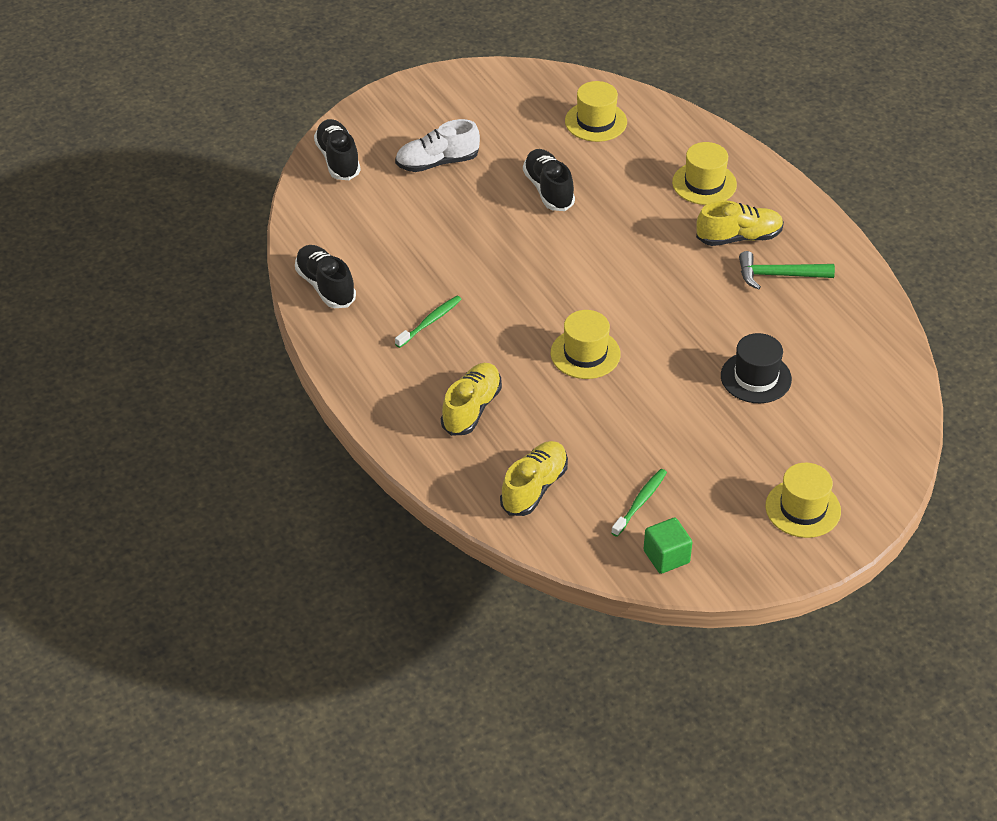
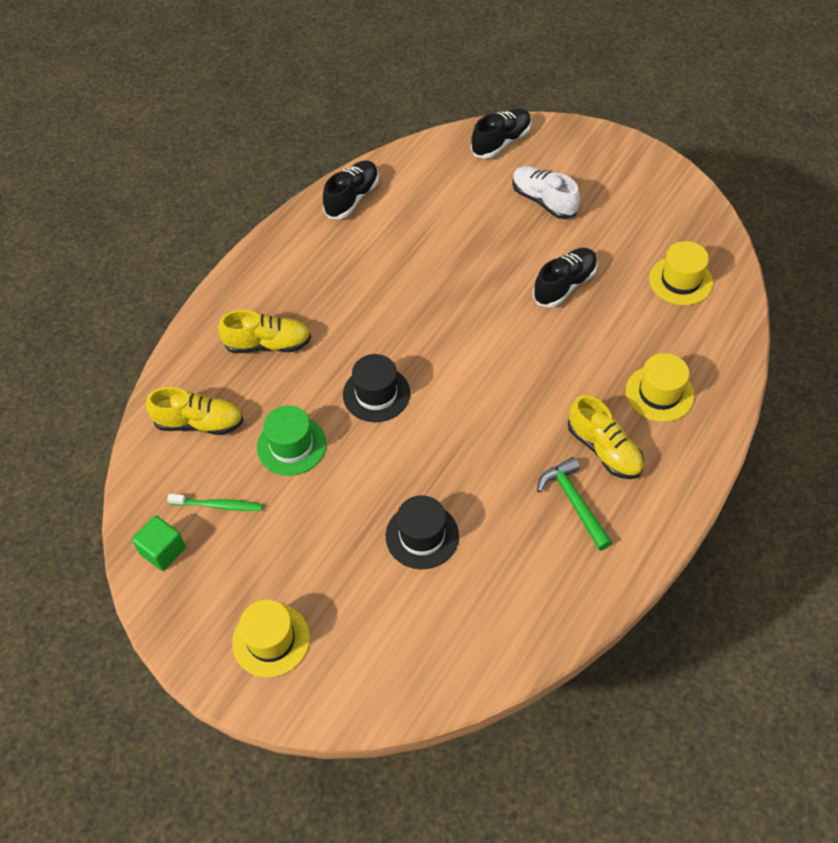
camera: 65 degrees right, 10 degrees up
(430, 322) = (352, 276): green toothbrush -> none
(585, 354) = (376, 394): yellow hat -> black hat
(605, 430) = (291, 445): none -> green hat

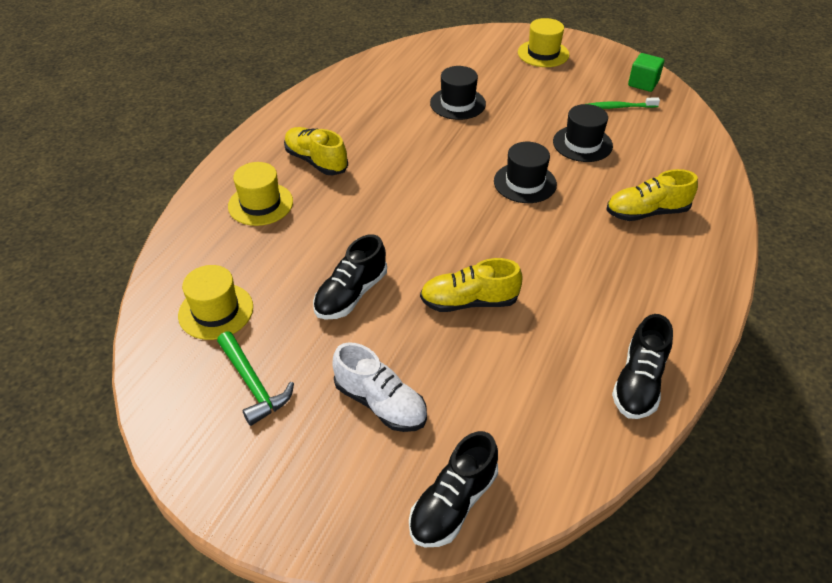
camera: 170 degrees right, 10 degrees down
(199, 423) = (669, 151): yellow shoe -> yellow shoe (469, 302)
(291, 445) = (582, 144): green hat -> black hat
(574, 502) = (342, 129): green hammer -> green hammer (253, 384)

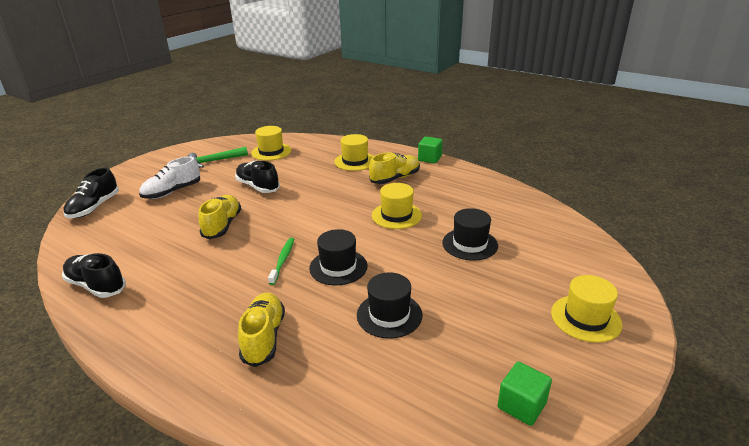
camera: 100 degrees right, 15 degrees down
(254, 136) = (429, 158): none -> green cube
(411, 153) = (396, 215): none -> yellow hat
(453, 503) = (94, 207): black shoe -> black shoe turned 120 degrees counterclockwise
(619, 107) = (460, 363): green toothbrush -> green toothbrush (283, 260)

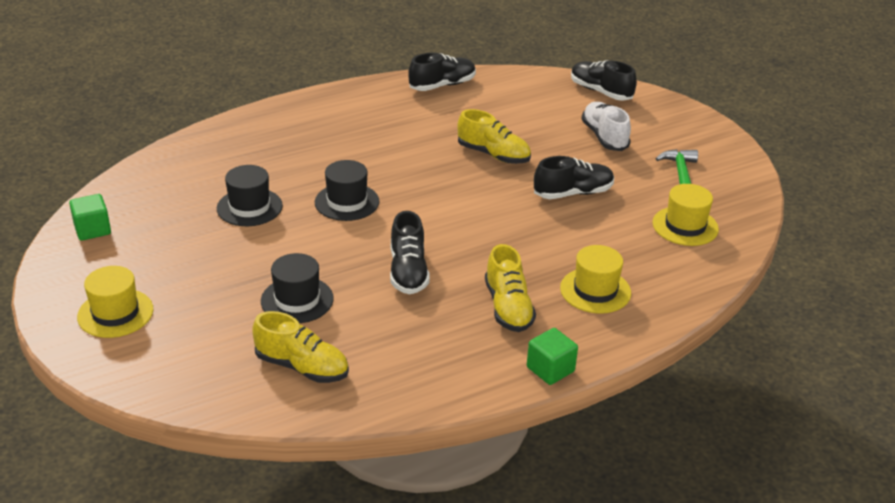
camera: 115 degrees right, 5 degrees up
(264, 337) = (292, 144): yellow shoe -> yellow shoe (302, 367)
(283, 260) = (390, 175): green toothbrush -> none
(396, 215) = (408, 272): yellow hat -> black shoe

